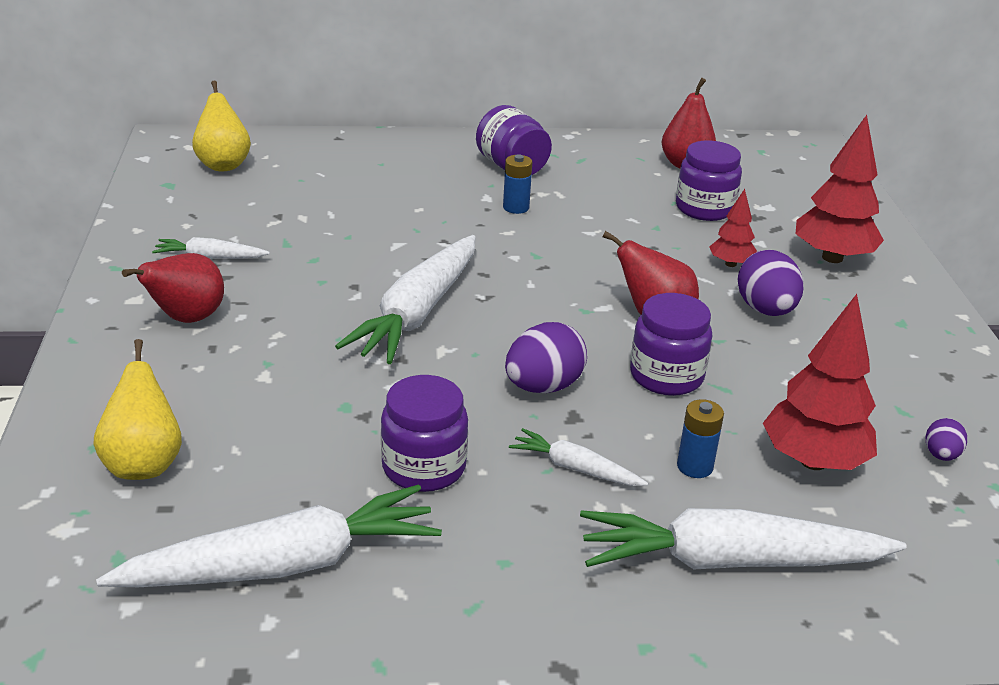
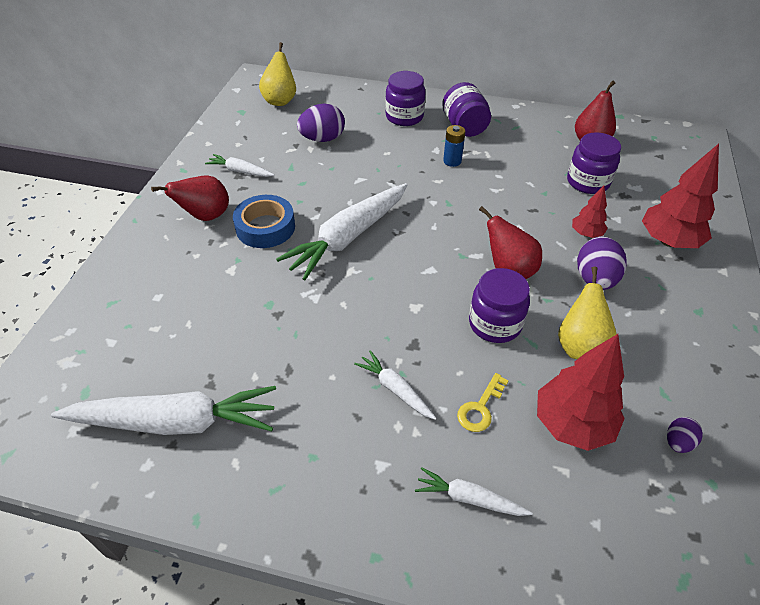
camera: 20 degrees right, 15 degrees up
(144, 464) = (131, 323): yellow pear -> yellow pear (580, 346)
(288, 319) = (265, 227): none -> blue tape
(424, 467) = (296, 364): purple jar -> purple jar (404, 117)
(543, 387) = (404, 315): purple egg -> purple egg (322, 139)
(695, 466) = (480, 408): blue battery -> yellow key
(730, 561) = (469, 498): white carrot -> white carrot, size x0.49

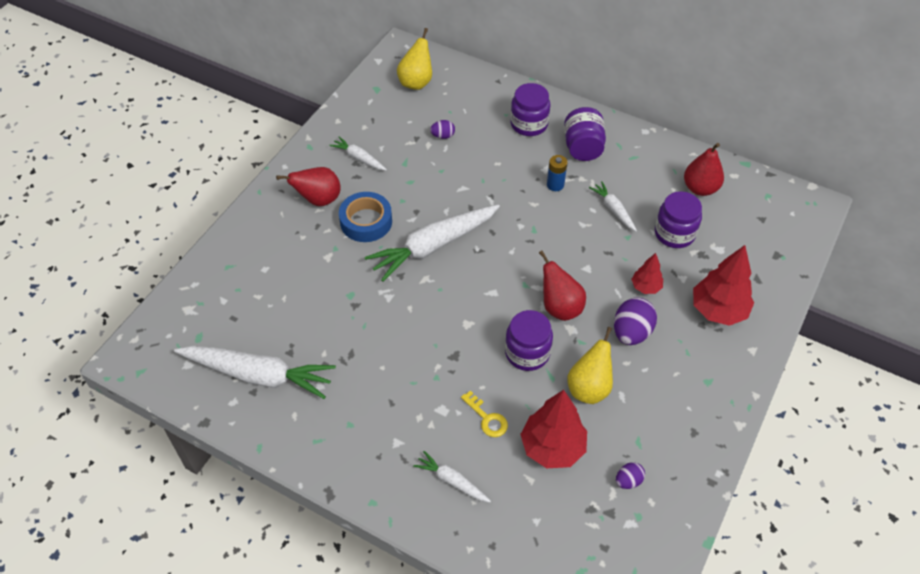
camera: 15 degrees right, 5 degrees up
(322, 139) = (443, 136): purple egg -> purple egg, size x0.54
(395, 389) = (427, 388): white carrot -> white carrot (613, 209)
(480, 408) = (487, 418): yellow key -> yellow key turned 90 degrees counterclockwise

